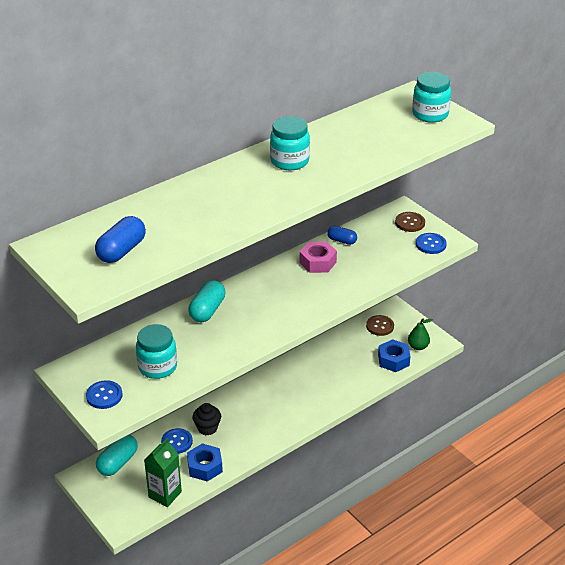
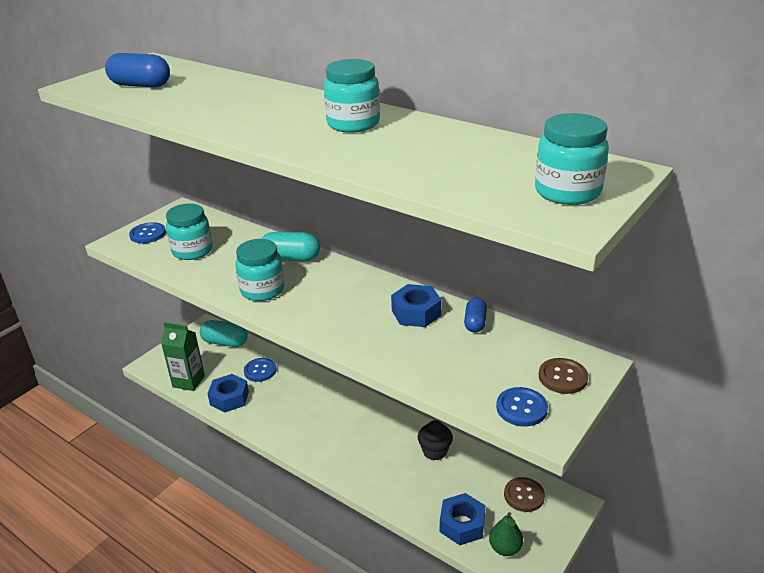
camera: 75 degrees right, 5 degrees down
(207, 428) = (284, 386): black cupcake -> black cupcake (435, 451)
(248, 331) = (262, 290): none -> turquoise jar
(318, 262) = (416, 313): pink nut -> blue nut

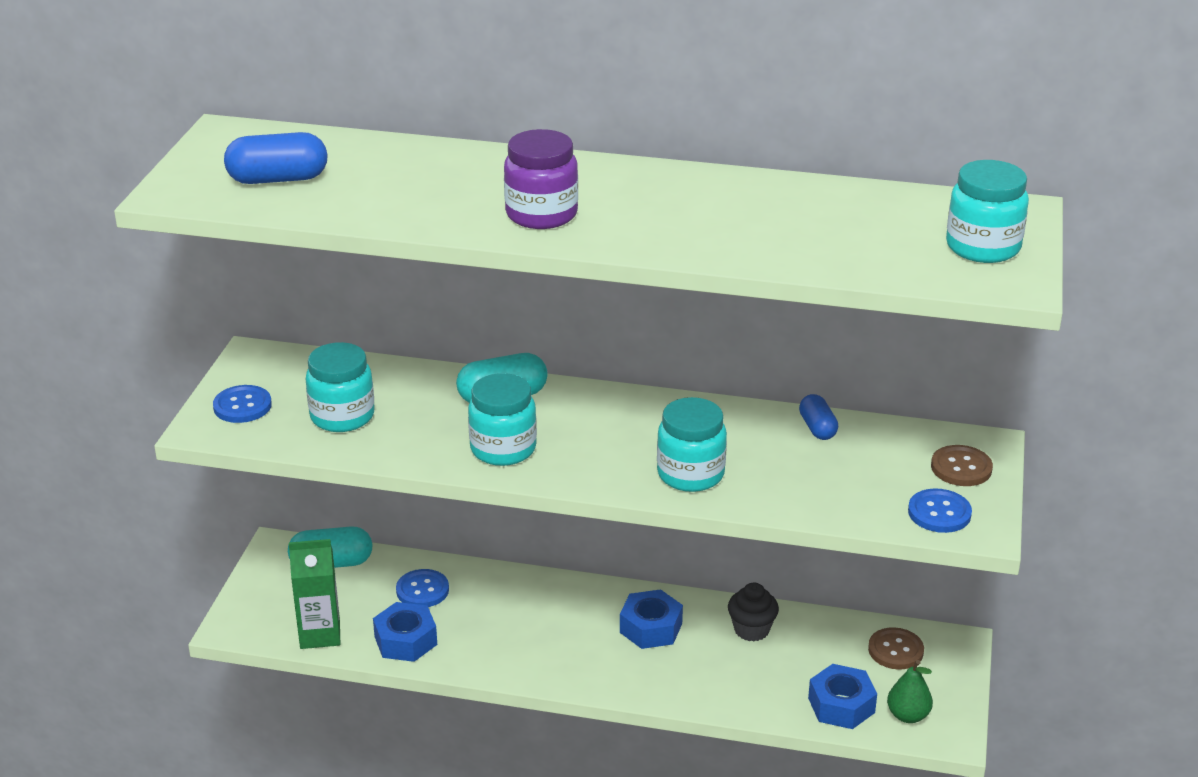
camera: 25 degrees left, 0 degrees up
(264, 123) = (541, 214): none -> purple jar
(353, 124) = (658, 197): turquoise jar -> turquoise jar (690, 474)
(416, 313) = (735, 432): blue nut -> blue nut (651, 628)

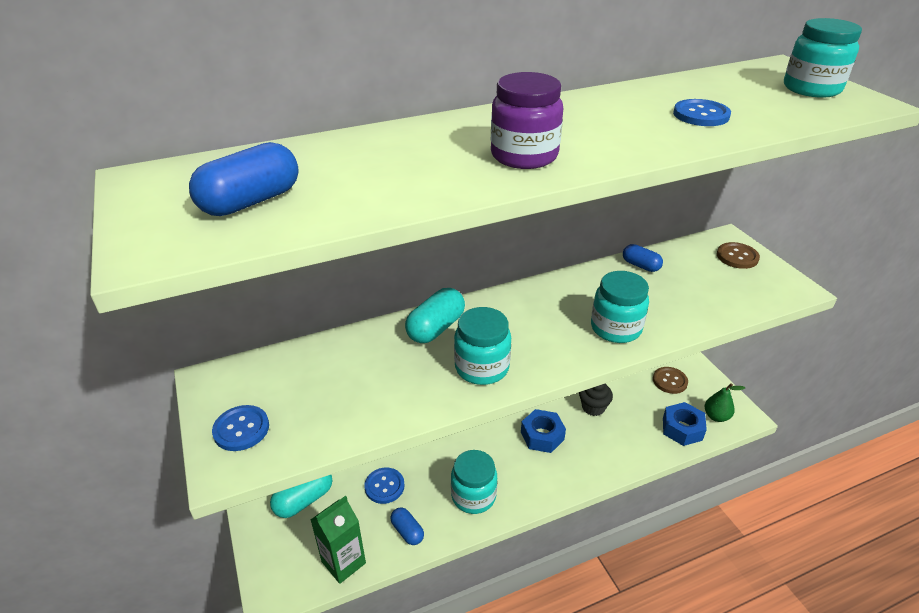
camera: 35 degrees left, 5 degrees up
(342, 416) = (335, 398): turquoise jar -> turquoise jar (473, 496)
(406, 640) = (407, 531): blue nut -> blue capsule
(939, 513) = (766, 288): blue button -> blue button (701, 115)

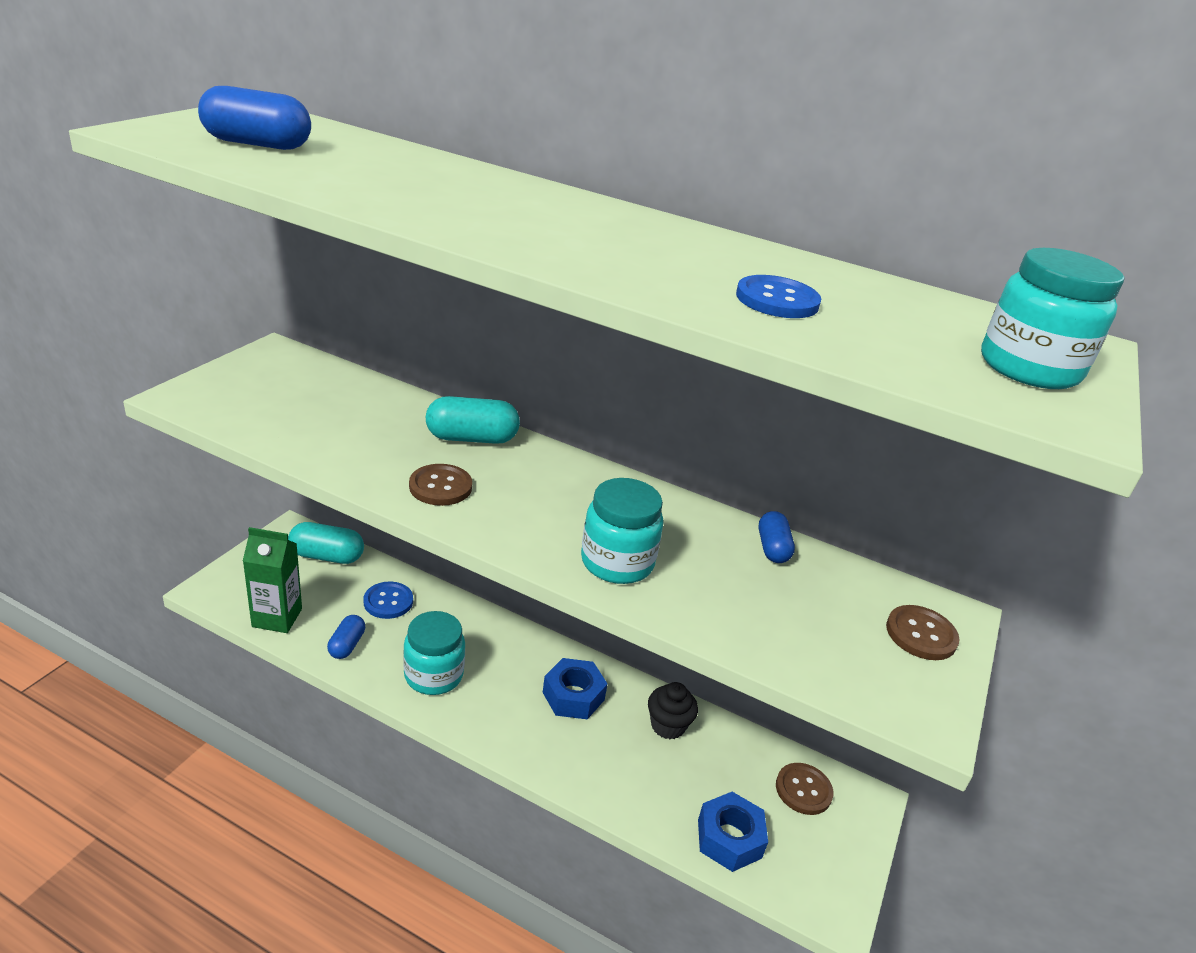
camera: 45 degrees right, 5 degrees down
(241, 429) = (230, 388): blue button -> none
(482, 367) = (440, 487): turquoise jar -> brown button
(524, 156) = (499, 223): purple jar -> none
(716, 416) = (796, 873): green pear -> none

